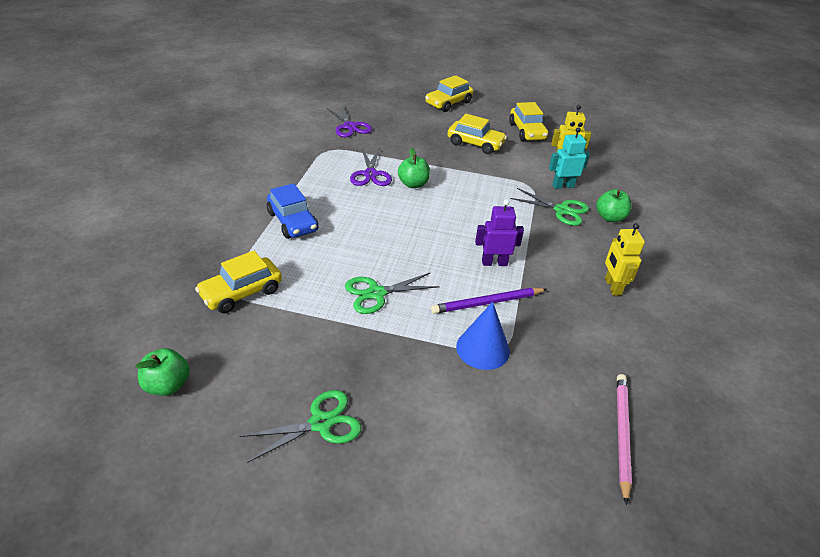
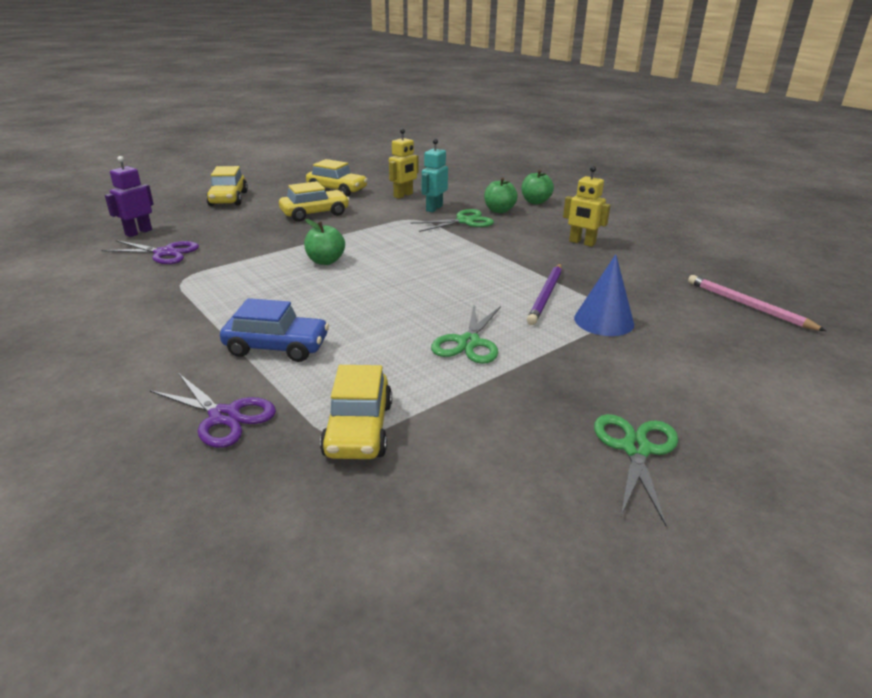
camera: 50 degrees left, 10 degrees down
(167, 385) = (472, 557): green apple -> green apple (535, 202)
(370, 174) = (271, 274): purple scissors -> purple scissors (224, 416)
(494, 263) = (496, 272): purple robot -> purple robot (138, 232)

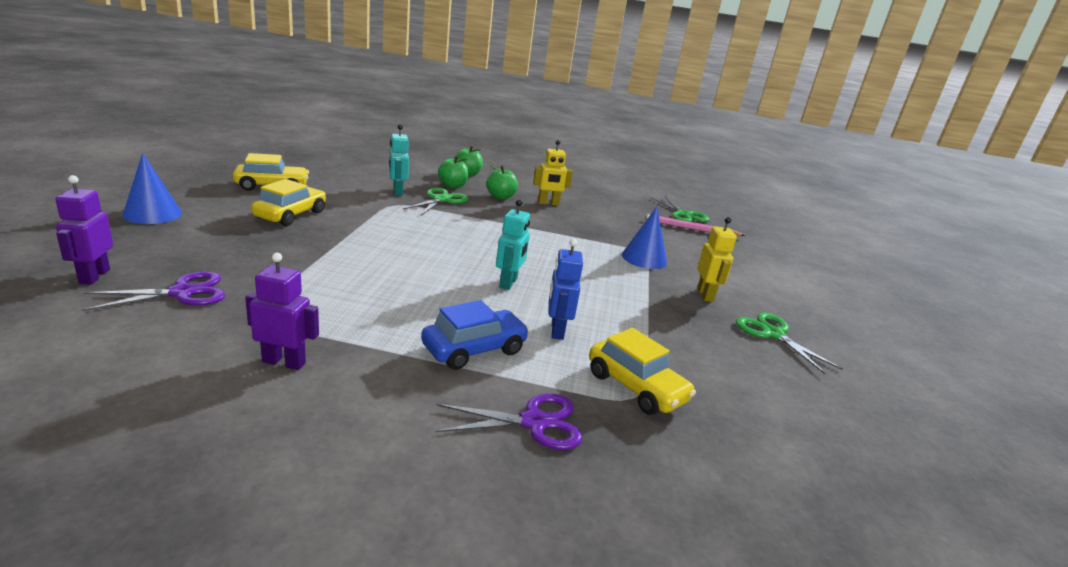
camera: 45 degrees left, 5 degrees down
(146, 313) = (284, 362): none -> purple robot
(228, 199) = (152, 214): yellow car -> blue cone
(325, 261) = (383, 260): green apple -> green apple (500, 197)
(373, 357) = (557, 330): none -> blue robot
(400, 305) = (508, 283): none -> turquoise robot
(403, 195) = (349, 183): yellow robot -> yellow robot (705, 295)
(468, 343) = (597, 298): green scissors -> green scissors (684, 214)
(546, 295) = (588, 249): purple pencil -> none

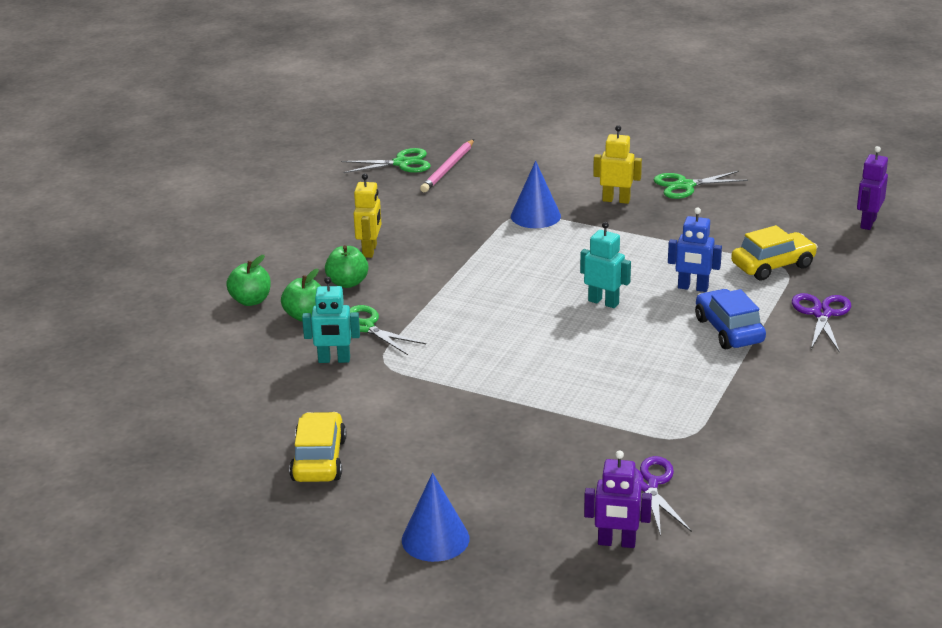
camera: 70 degrees left, 5 degrees up
(284, 362) = (760, 419): purple robot -> purple robot (868, 223)
(291, 215) = (429, 437): yellow car -> none

